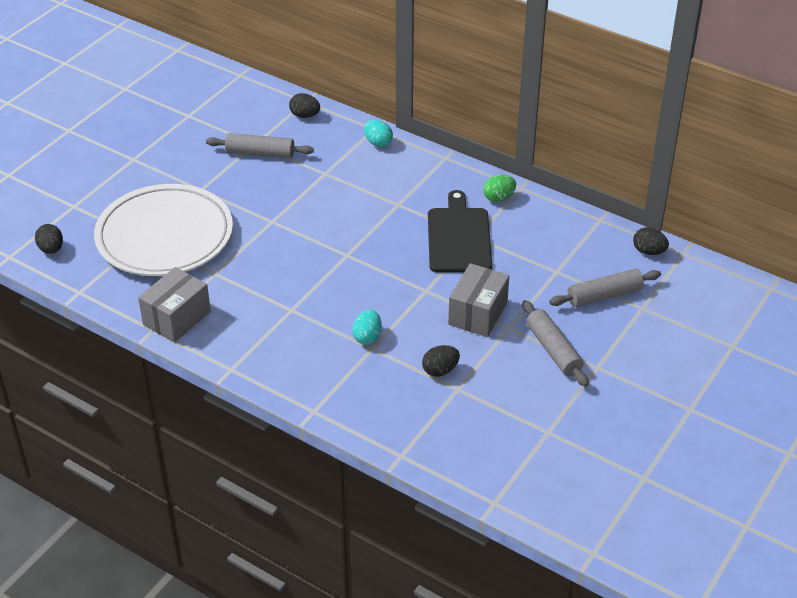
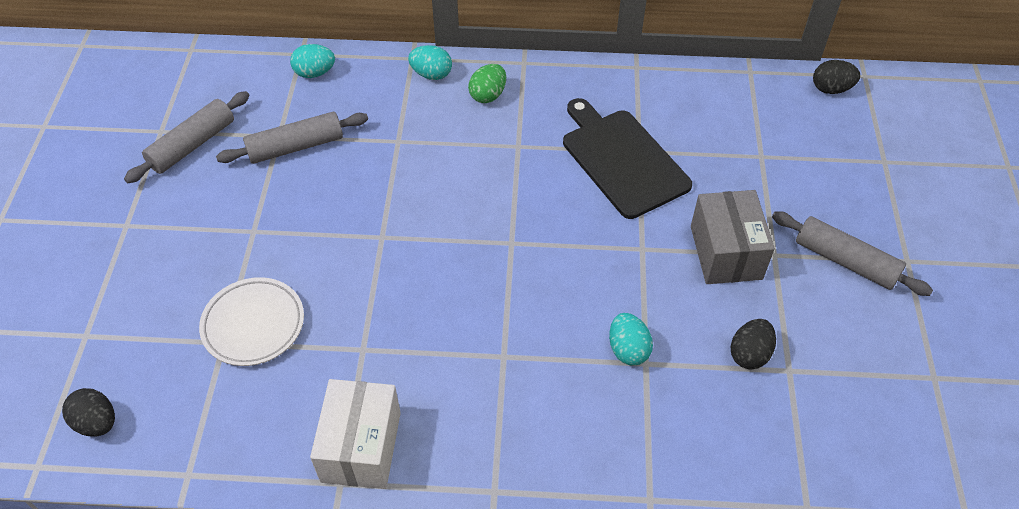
camera: 30 degrees left, 10 degrees up
(165, 236) = (253, 324): white plate -> white plate, size x0.50
(177, 318) = (361, 446): grey box -> white box
(305, 115) = (315, 73): black egg -> turquoise egg
(498, 198) = (623, 89): green egg -> green egg (488, 95)
(604, 296) = (835, 164): grey rolling pin -> grey rolling pin (192, 145)

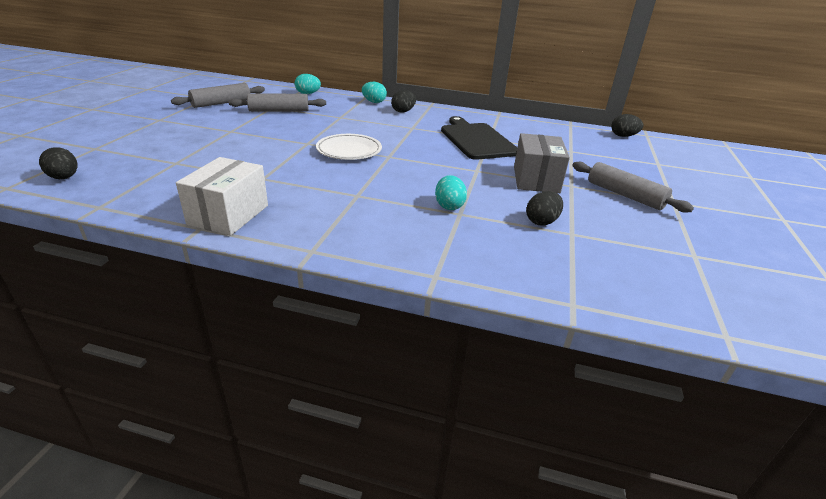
camera: 10 degrees right, 20 degrees down
(253, 324) = (200, 159): white plate -> white plate (349, 151)
(488, 95) = (403, 111): green egg -> black egg

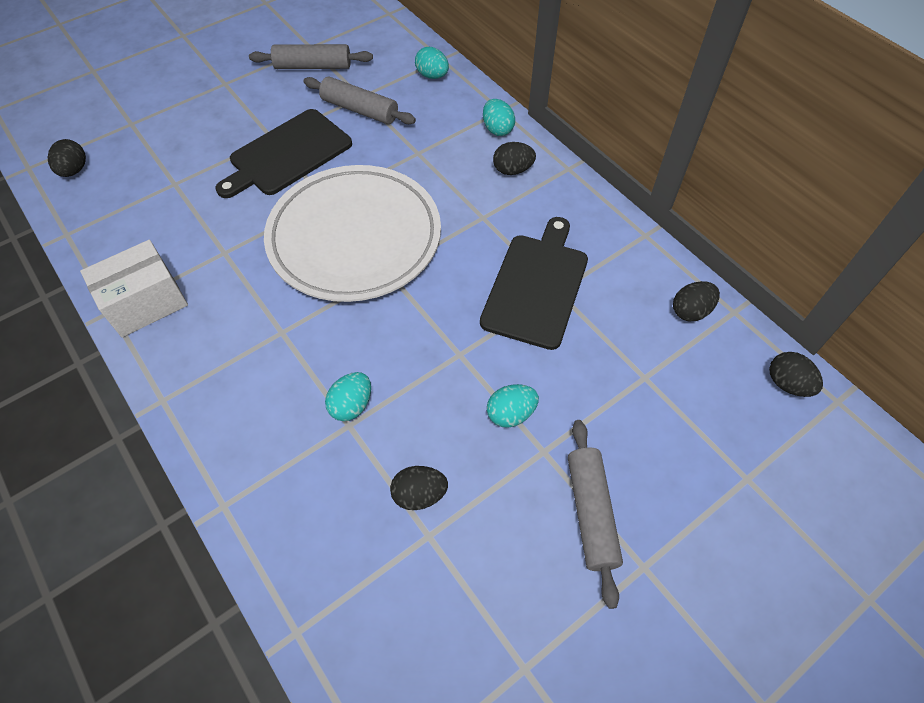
camera: 40 degrees right, 25 degrees up
(252, 134) = (287, 154): none -> black cutting board
(349, 151) = (355, 238): white plate -> white plate, size x2.01
(536, 179) = (511, 414): grey box -> turquoise egg
(554, 129) = (690, 311): none -> black egg

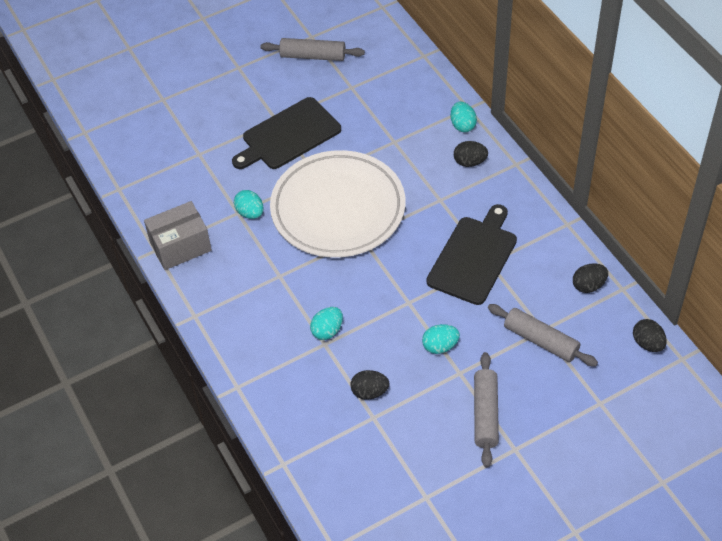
camera: 10 degrees right, 5 degrees down
(74, 170) = (120, 137): black egg -> none
(146, 303) = (180, 246): white box -> grey box
(359, 110) = (349, 100): grey rolling pin -> grey rolling pin (540, 341)
(432, 76) = (414, 71): turquoise egg -> turquoise egg (250, 213)

